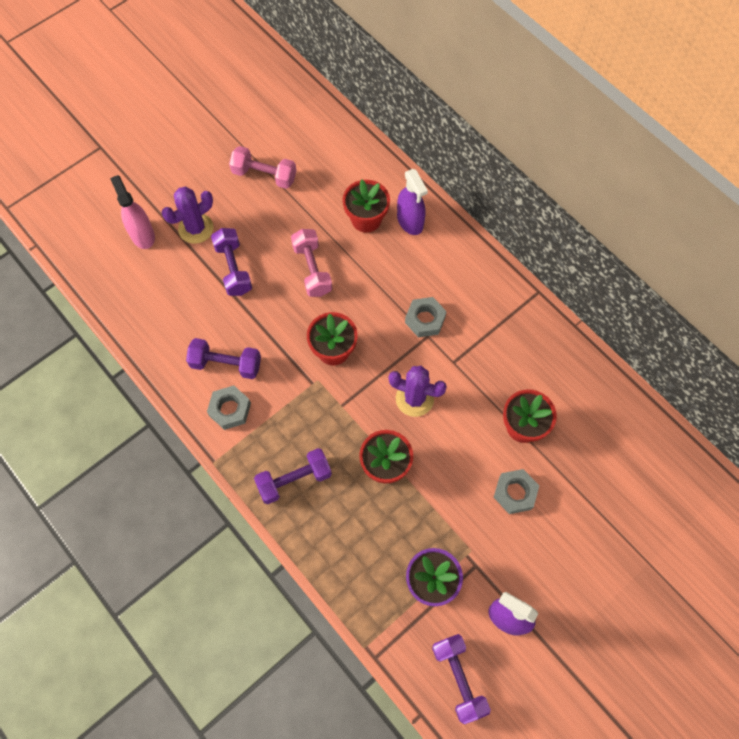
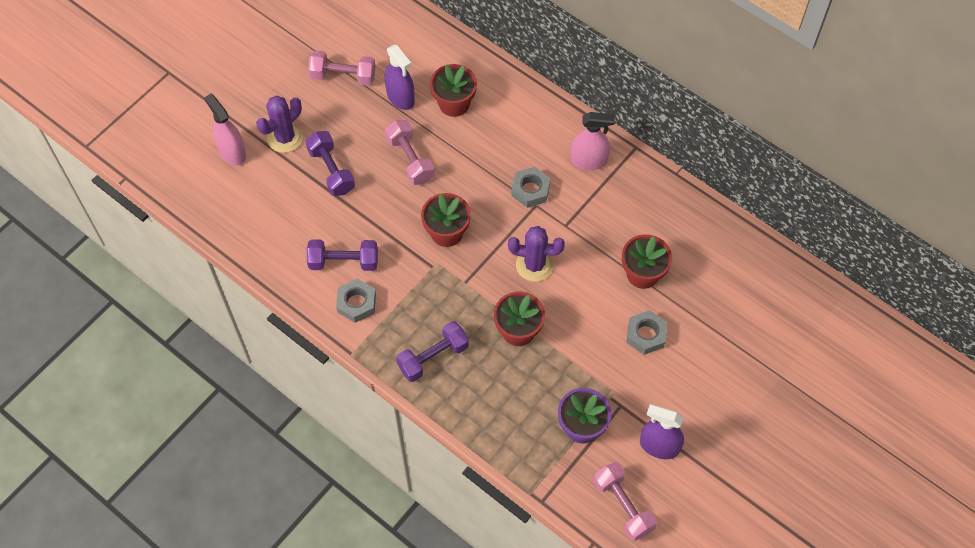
camera: 10 degrees left, 5 degrees down
(410, 221) = (498, 99): purple spray bottle -> purple spray bottle (400, 97)
(459, 678) = (623, 506): purple dumbbell -> pink dumbbell
(489, 298) = (589, 161): none -> pink spray bottle

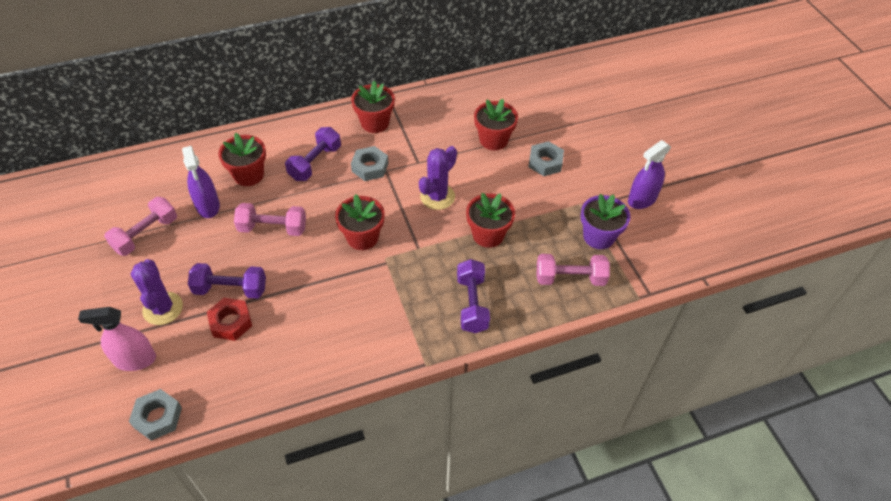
camera: 60 degrees left, 10 degrees down
(302, 192) = (231, 322): none -> red nut
(343, 262) = (329, 325): purple dumbbell -> purple dumbbell (315, 163)
(356, 303) = (378, 335): grey nut -> grey nut (158, 417)
(400, 97) = (208, 206): purple spray bottle -> purple spray bottle turned 75 degrees clockwise
(589, 161) = (375, 123): pink spray bottle -> red flower pot
(623, 506) = (680, 244): pink dumbbell -> pink dumbbell (570, 278)

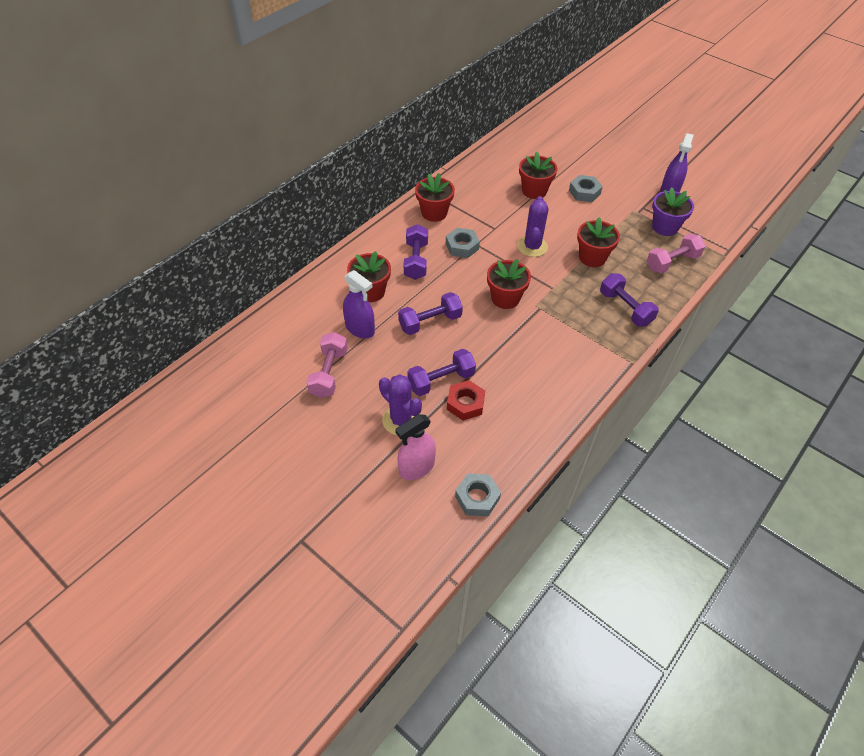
camera: 30 degrees left, 0 degrees up
(273, 228) = (430, 322): pink dumbbell -> purple dumbbell

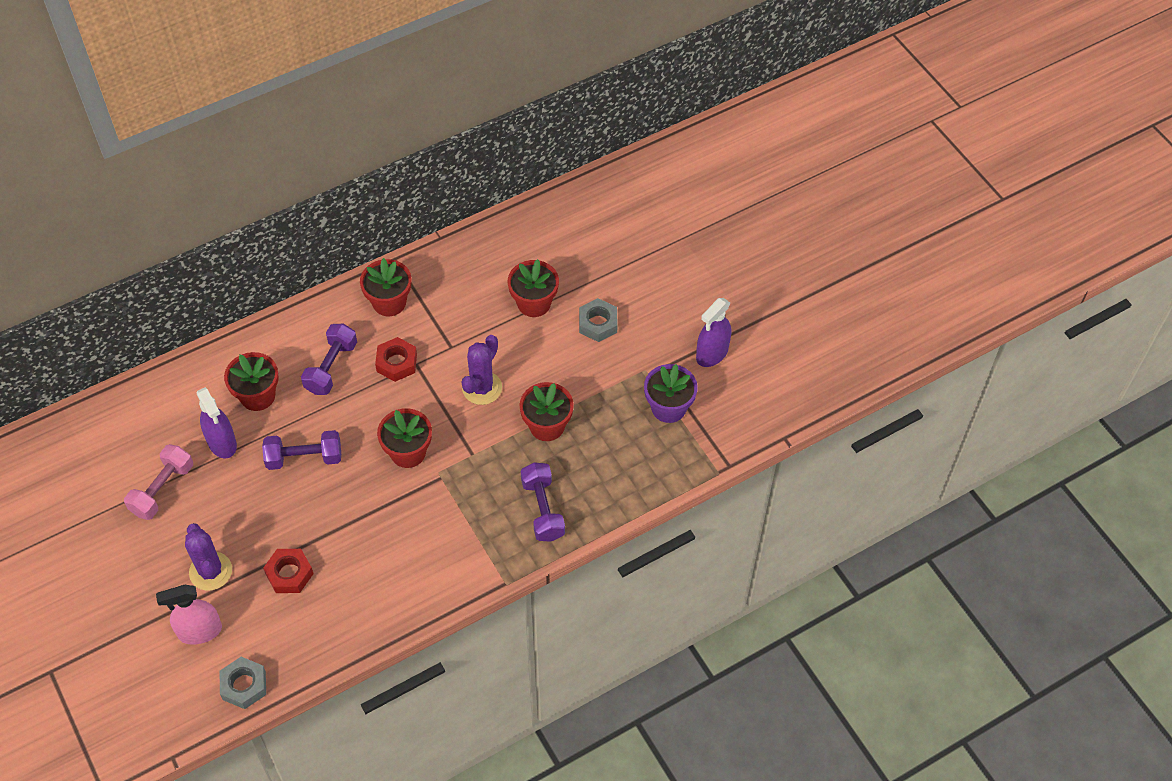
camera: 20 degrees right, 5 degrees up
(441, 380) = (278, 537): purple dumbbell -> none
(462, 246) = (396, 363): grey nut -> red nut
(672, 262) = (643, 462): pink dumbbell -> none

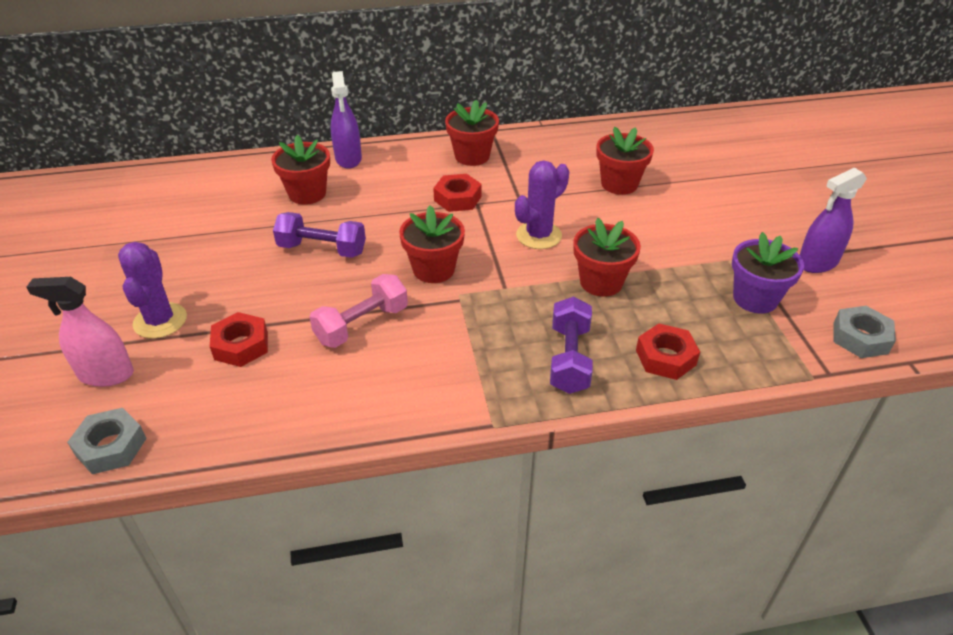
camera: 20 degrees right, 15 degrees down
(162, 489) = (166, 241): pink dumbbell -> pink dumbbell (362, 325)
(222, 443) = (249, 219): purple spray bottle -> purple spray bottle (348, 159)
(331, 367) = (391, 188): purple dumbbell -> none
(598, 323) = (685, 212): grey nut -> grey nut (860, 338)
(612, 486) = (665, 357): none -> red nut

